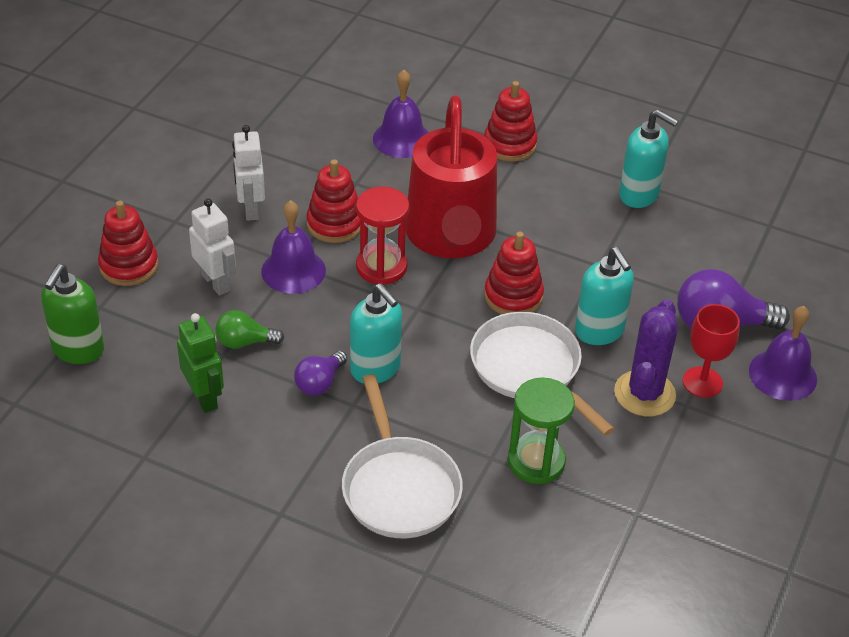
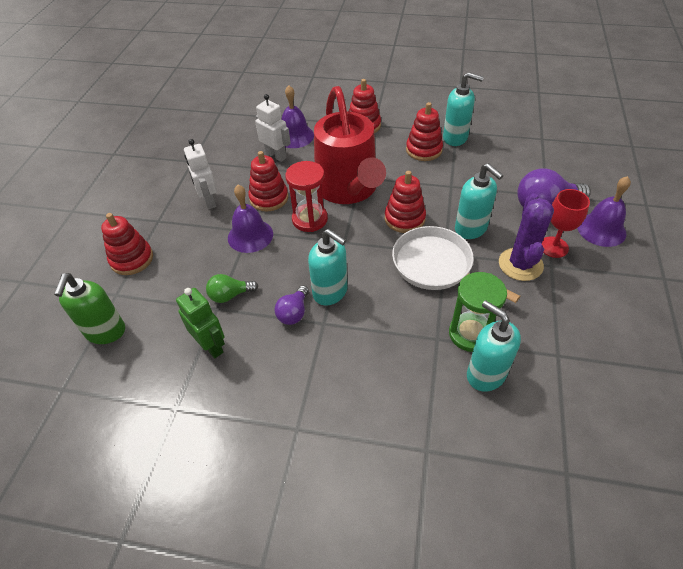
camera: 10 degrees left, 5 degrees up
(216, 282) = (198, 256): white robot -> white robot (276, 155)
(399, 487) = (380, 381): white pan -> none
(533, 511) = (485, 374): none -> turquoise soap dispenser
(583, 203) = (424, 150): none -> red stacking toy

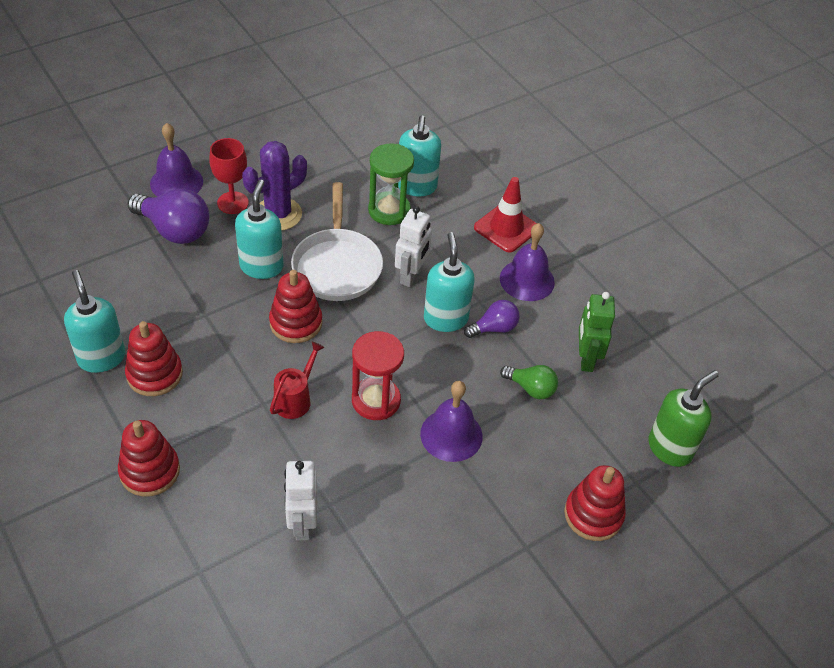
camera: 140 degrees left, 0 degrees up
(209, 201) = (447, 524): white robot -> white robot (411, 275)
(269, 198) = (383, 465): red stacking toy -> none
(295, 136) = (242, 536): purple bell -> purple bell (527, 280)
(349, 190) = (295, 399): red watering can -> red watering can, size x0.40
(377, 403) = (506, 228): none -> red traffic cone

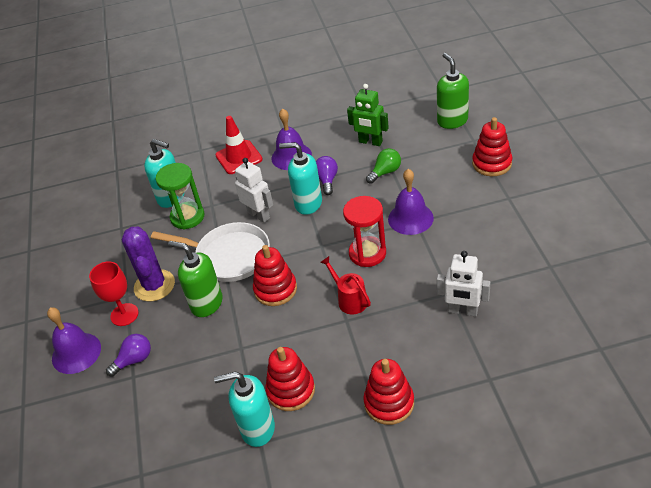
camera: 60 degrees left, 5 degrees down
(174, 230) = (134, 360): purple light bulb -> purple light bulb, size x0.57
(261, 266) = (206, 304): turquoise soap dispenser -> green soap dispenser

